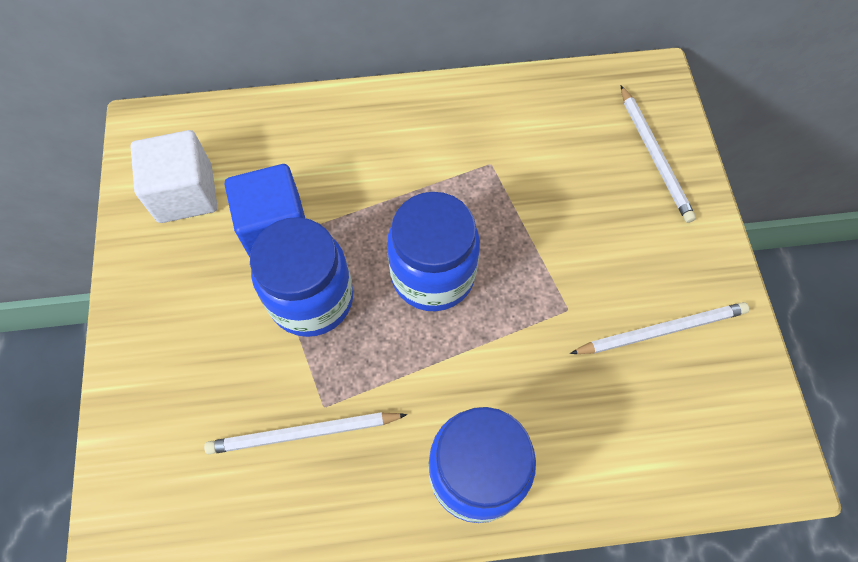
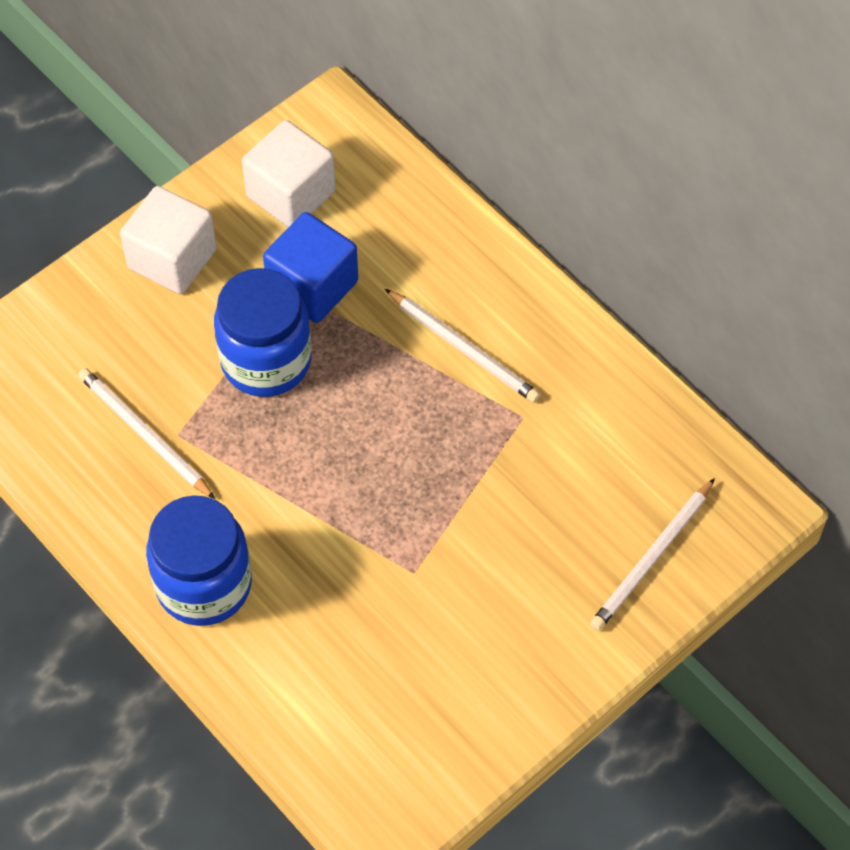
camera: 55 degrees right, 5 degrees down
(163, 310) = (172, 259): none -> white cube
(433, 275) = (363, 440): blue jar -> none
(662, 330) = (452, 663): white pencil -> white pencil (464, 348)

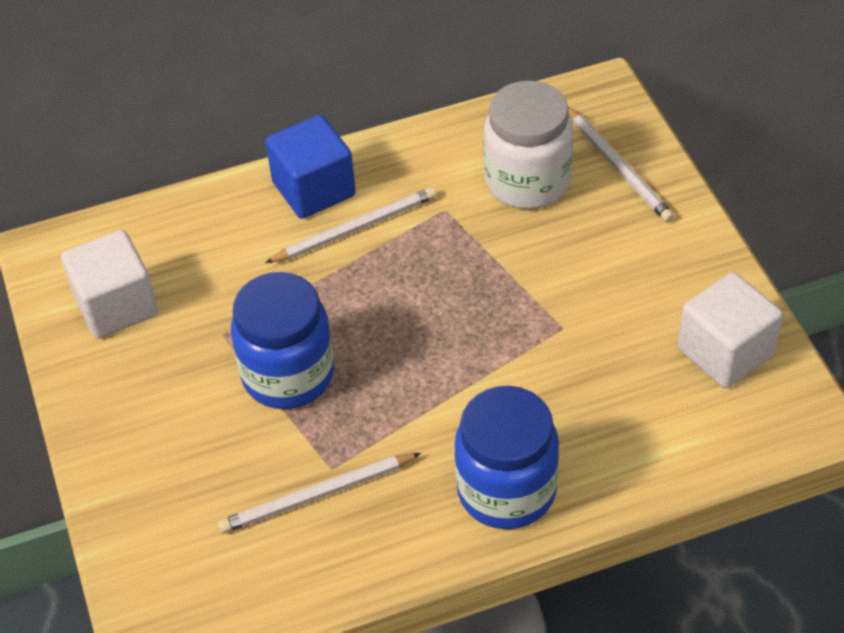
camera: 65 degrees left, 10 degrees down
(172, 259) = (130, 419): white cube -> white cube (725, 352)
(312, 286) = (227, 317): blue cube -> blue cube (314, 189)
(593, 479) = (527, 181): none -> white jar

